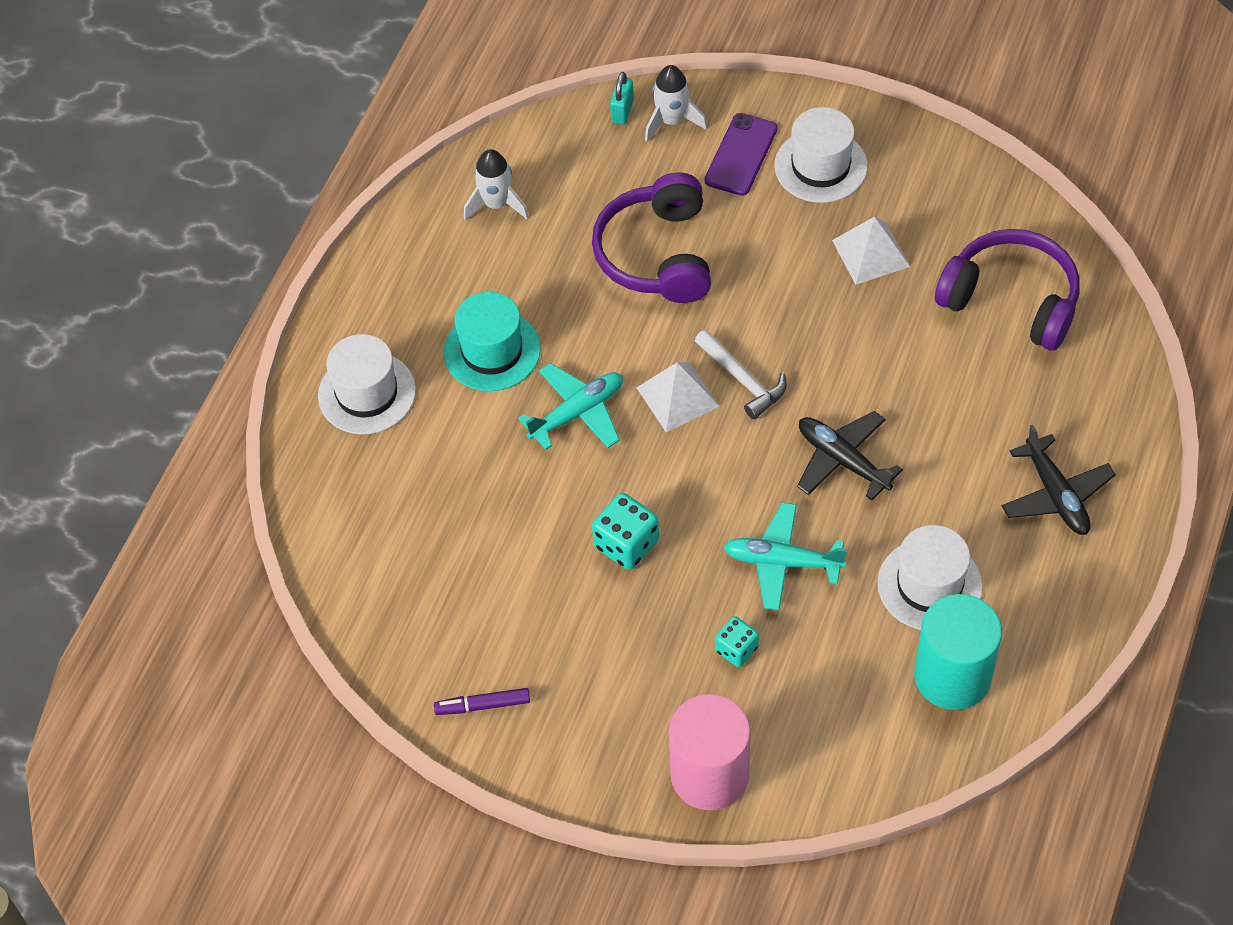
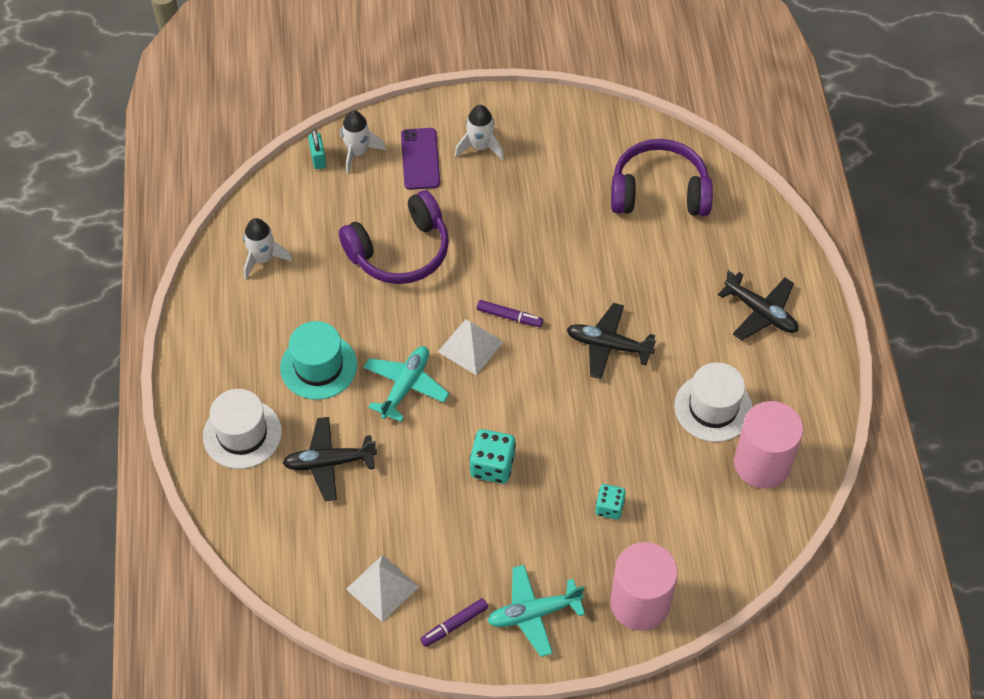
camera: 30 degrees left, 0 degrees up
(444, 464) = (329, 462): none -> black plane
(657, 254) = (400, 251): purple headphones -> purple headphones turned 90 degrees counterclockwise
(743, 380) = (509, 317): white hammer -> purple marker
(782, 562) = (607, 433): turquoise plane -> turquoise plane (533, 613)
(820, 166) = (480, 147): white hat -> white rocket
(871, 253) = (548, 195): white pyramid -> white pyramid (382, 587)
(952, 676) = (762, 463): turquoise cylinder -> pink cylinder

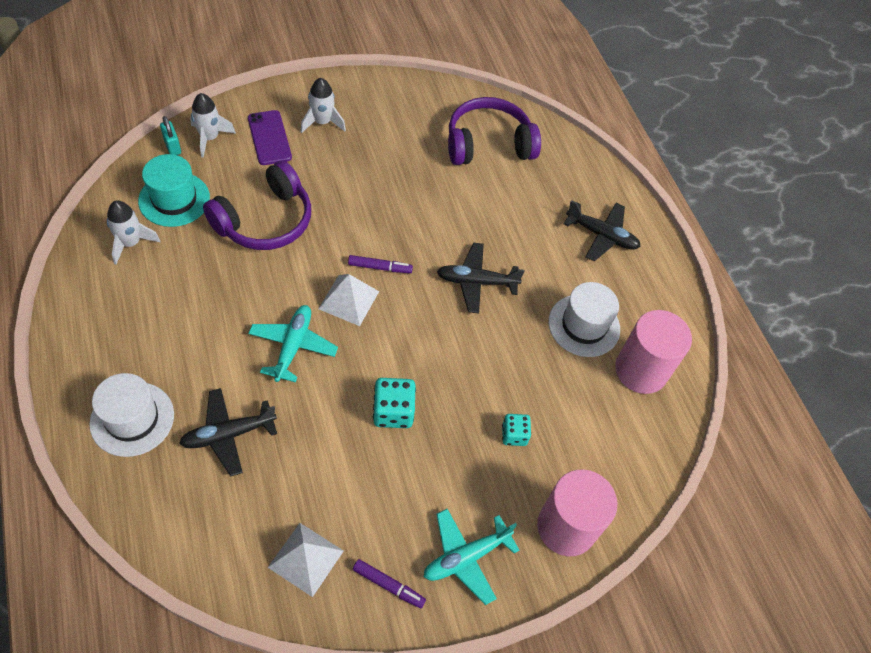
camera: 20 degrees left, 0 degrees up
(318, 366) = (202, 339): turquoise hat -> turquoise hat (174, 199)
(454, 625) = (388, 585): purple marker -> purple marker turned 105 degrees counterclockwise

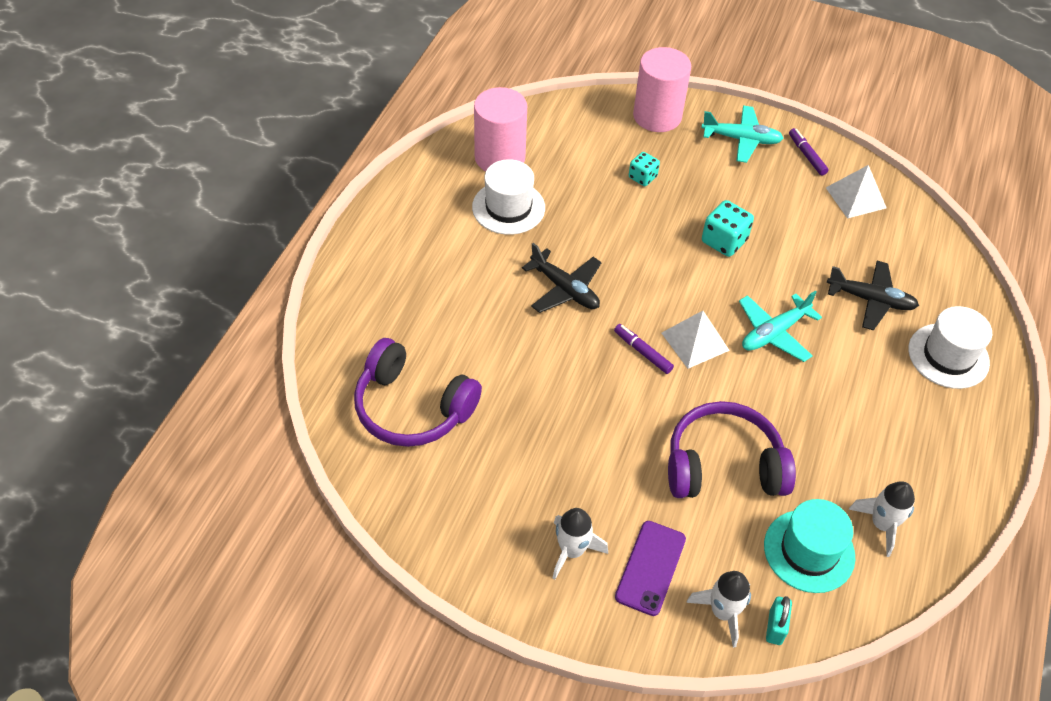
camera: 135 degrees left, 5 degrees down
(601, 235) = (408, 259): black plane -> none

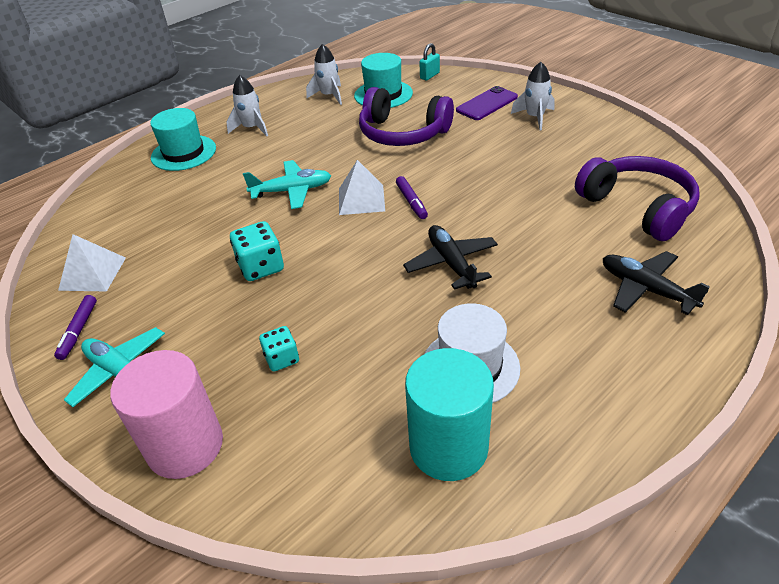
camera: 150 degrees left, 10 degrees down
(500, 157) = (448, 447): pink cylinder -> turquoise cylinder
(722, 612) = (455, 84): white rocket -> white rocket (252, 128)
(870, 300) = (191, 194): black plane -> black plane (646, 289)
(948, 356) = (183, 153): white hat -> turquoise hat

